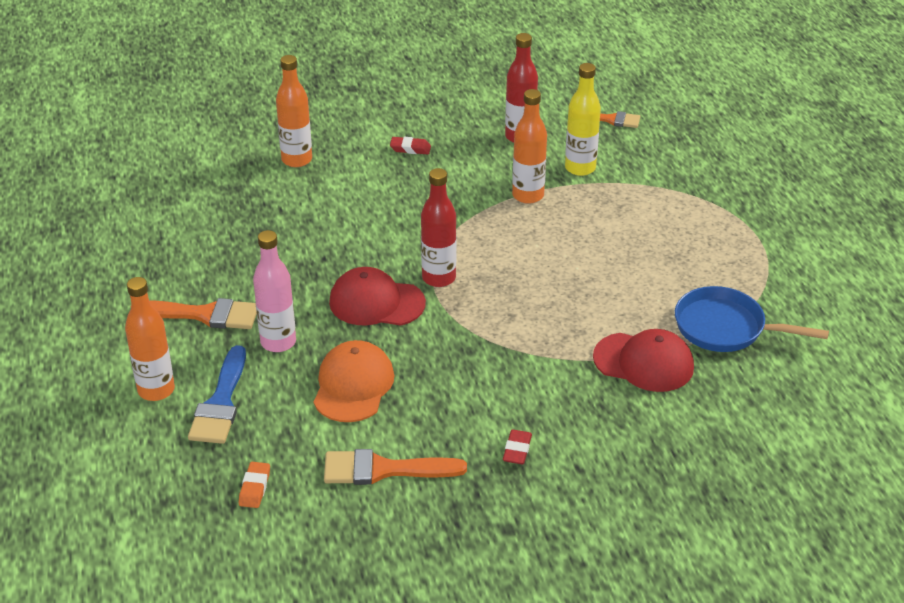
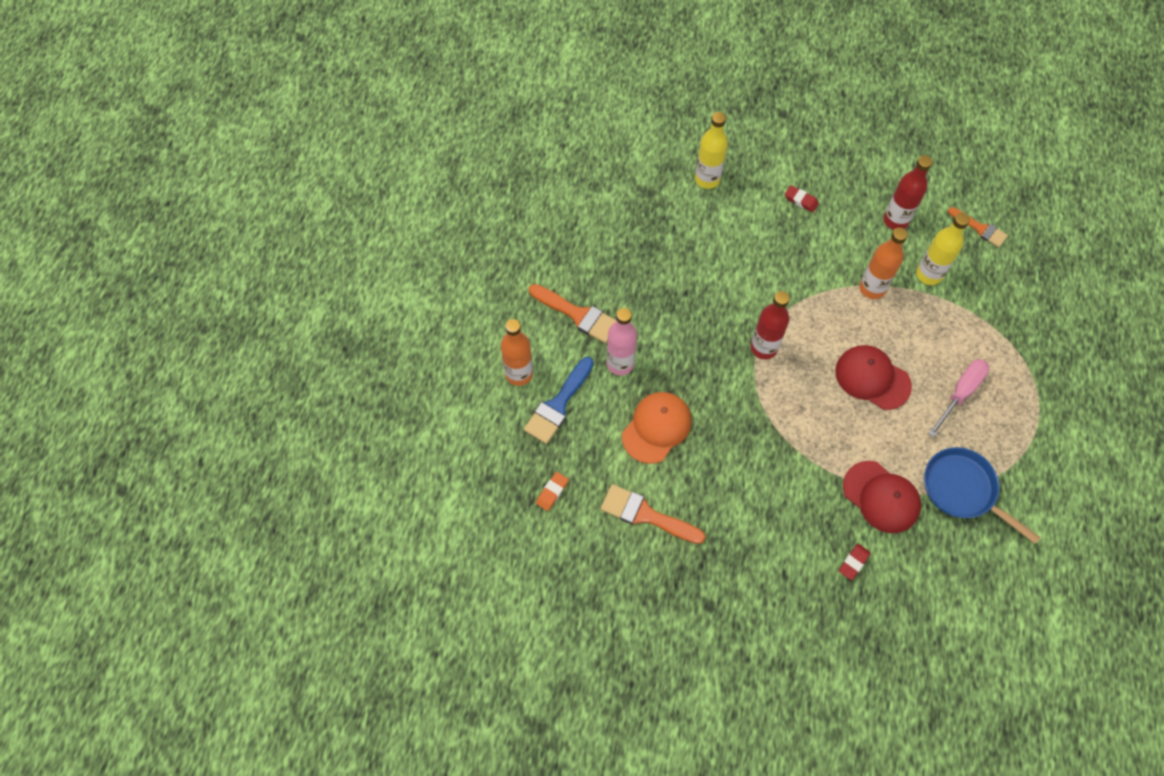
camera: 25 degrees right, 25 degrees up
(297, 160) = (707, 179): orange bottle -> yellow bottle
(376, 302) = (706, 354): red cap -> red cap (872, 378)
(517, 450) = (747, 539): red eraser -> red eraser (853, 562)
(672, 251) = (960, 393): none -> pink screwdriver

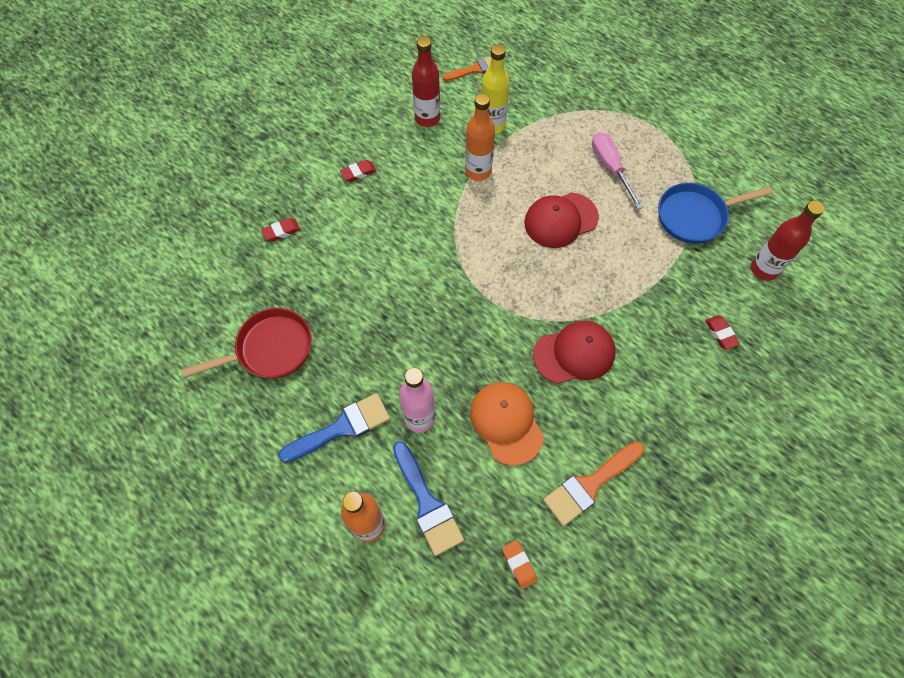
camera: 60 degrees left, 0 degrees up
(578, 315) = (342, 427): orange brush -> blue brush
(606, 231) = (270, 349): none -> red pan
(707, 179) = (281, 231): yellow bottle -> red eraser
(763, 348) = (481, 285): red bottle -> red bottle (763, 269)
(881, 497) = (671, 277): red cap -> red cap (574, 353)

